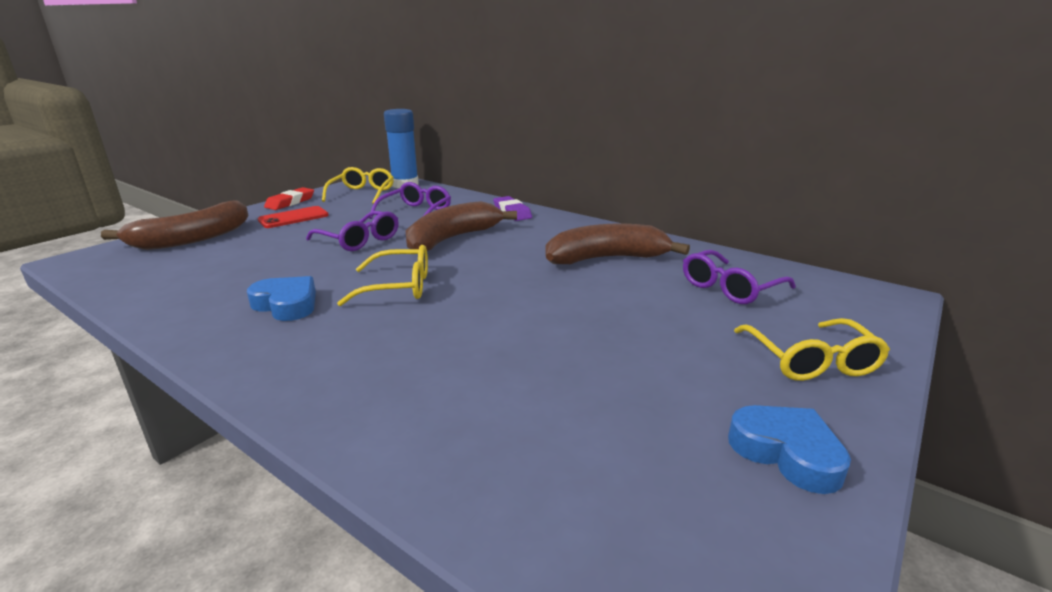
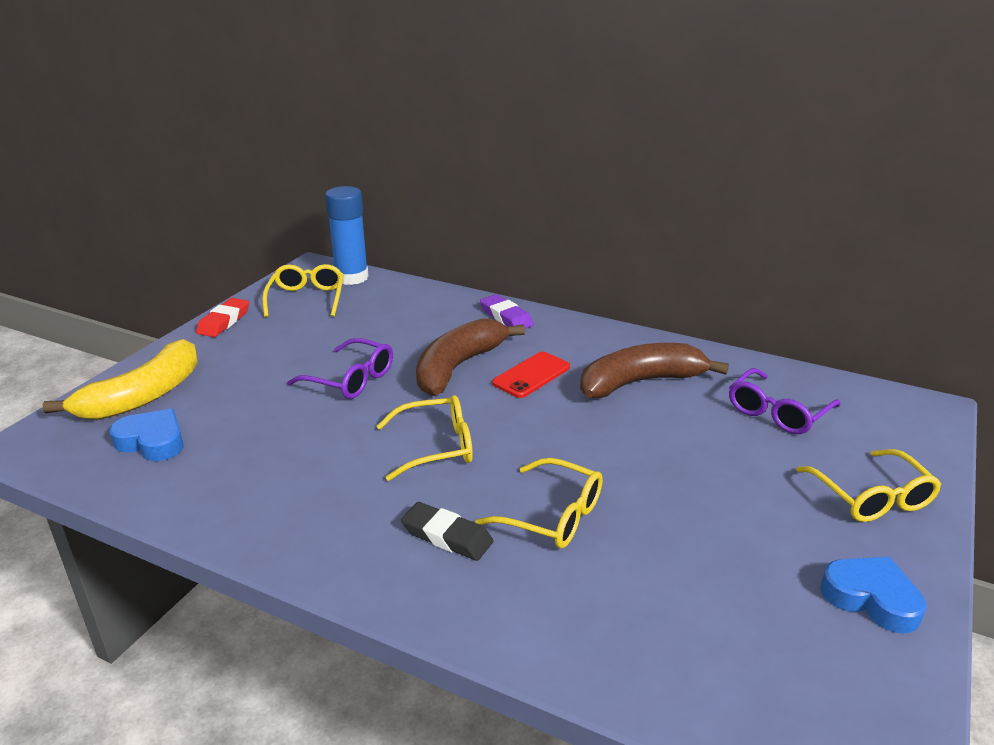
camera: 10 degrees left, 5 degrees up
(192, 239) = (143, 396): brown banana -> yellow banana
(286, 304) = (328, 485): blue heart -> blue heart (152, 441)
(293, 218) = (246, 349): red phone -> red phone (531, 375)
(362, 351) = (447, 536): none -> black eraser
(416, 213) = (392, 327): purple glasses -> none
(471, 345) = (552, 516): none -> yellow glasses

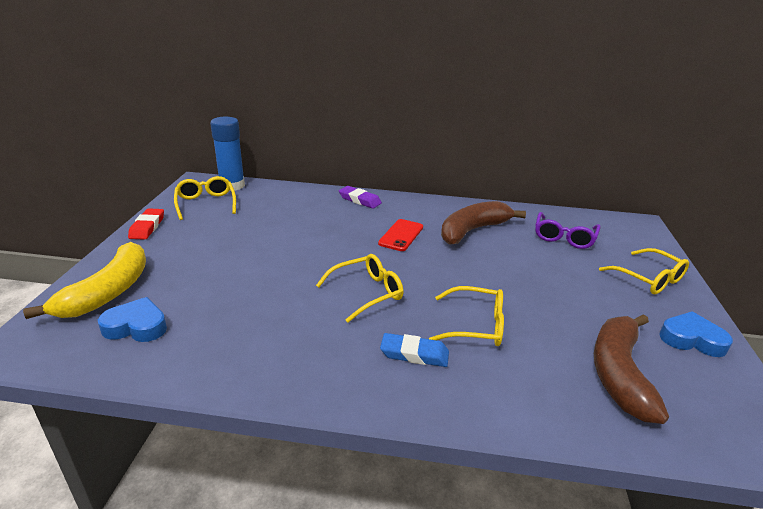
camera: 20 degrees left, 0 degrees up
(351, 379) = (275, 255): purple glasses -> none
(447, 536) = (414, 354): black eraser -> blue eraser
(458, 367) = (348, 236): brown banana -> brown banana (619, 373)

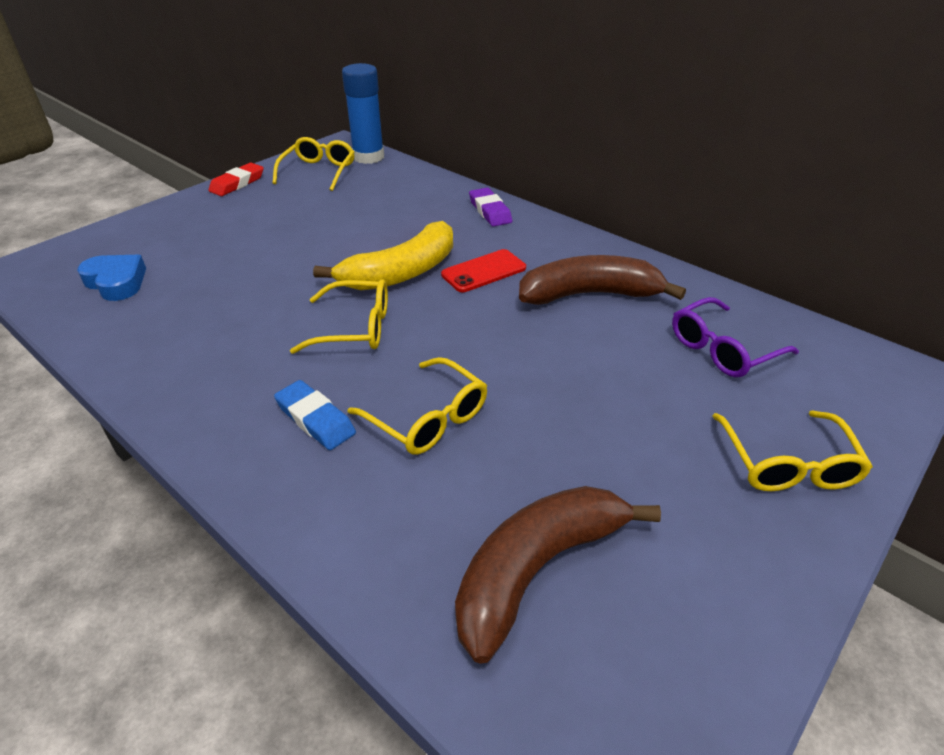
camera: 35 degrees right, 10 degrees up
(108, 292) = (133, 240): yellow banana -> yellow banana (401, 272)
(691, 339) = (730, 584): blue heart -> none

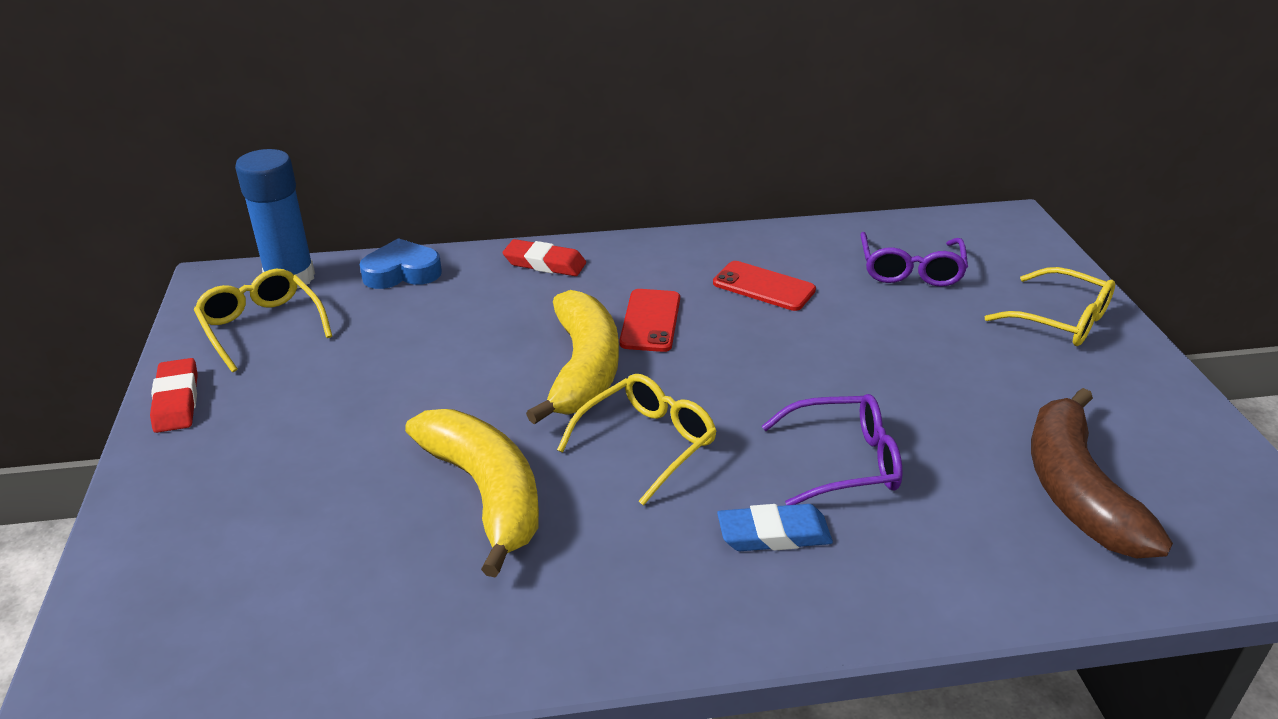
camera: 50 degrees left, 5 degrees down
(116, 282) = (282, 602): blue heart -> blue heart (402, 272)
(251, 296) = (485, 493): none -> yellow banana
(428, 418) = (844, 462): yellow glasses -> purple glasses
(490, 211) = (544, 263): purple eraser -> red eraser
(589, 295) = (763, 287): brown banana -> red phone

